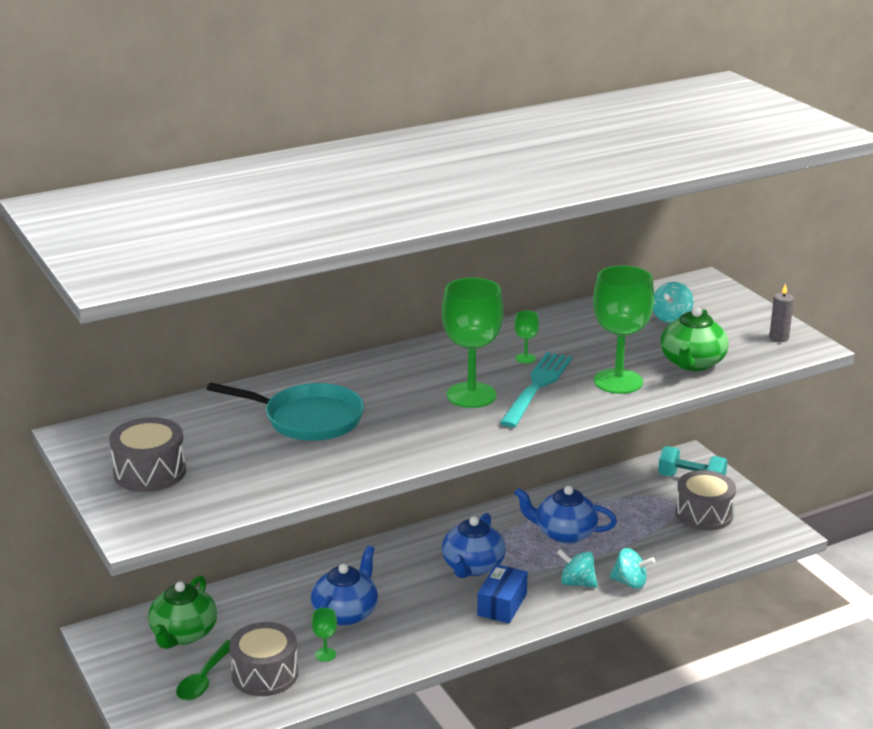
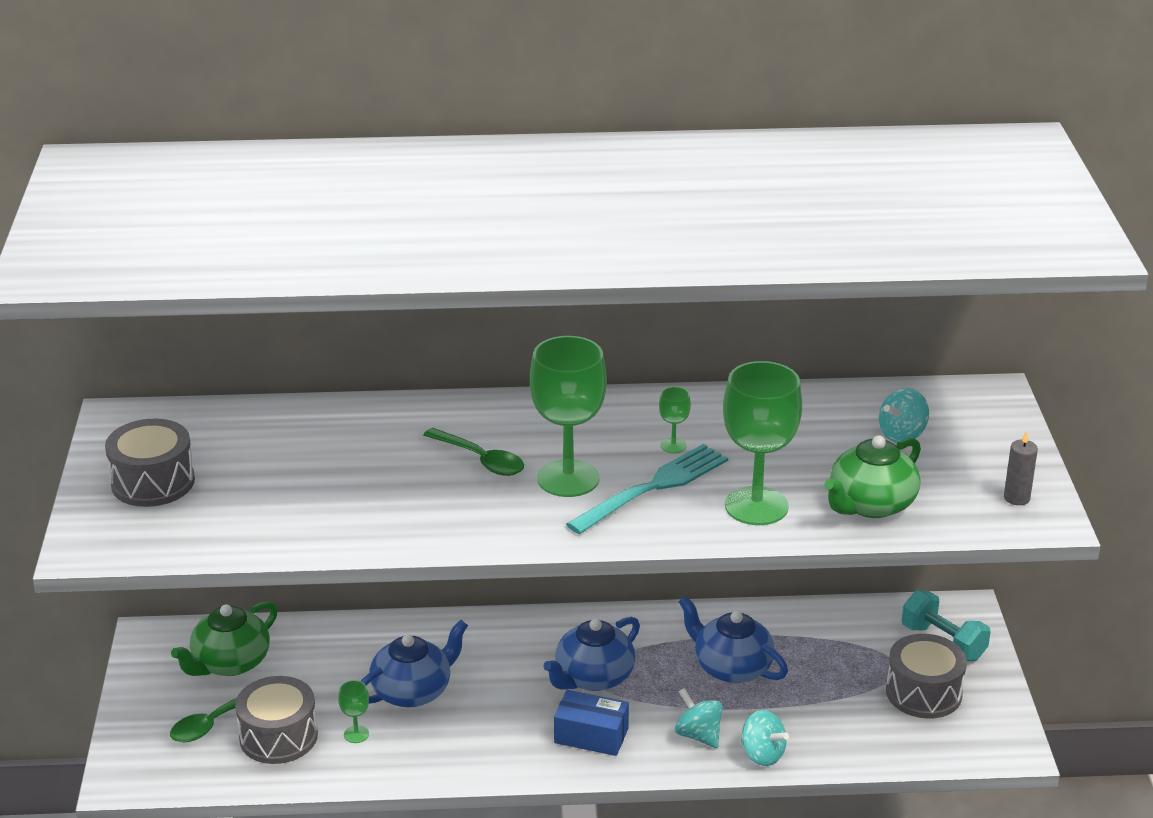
camera: 25 degrees right, 5 degrees up
(307, 419) = (364, 461): turquoise pan -> none
(396, 398) = (481, 460): none -> green spoon
(502, 605) = (591, 735): blue box -> blue box turned 60 degrees clockwise

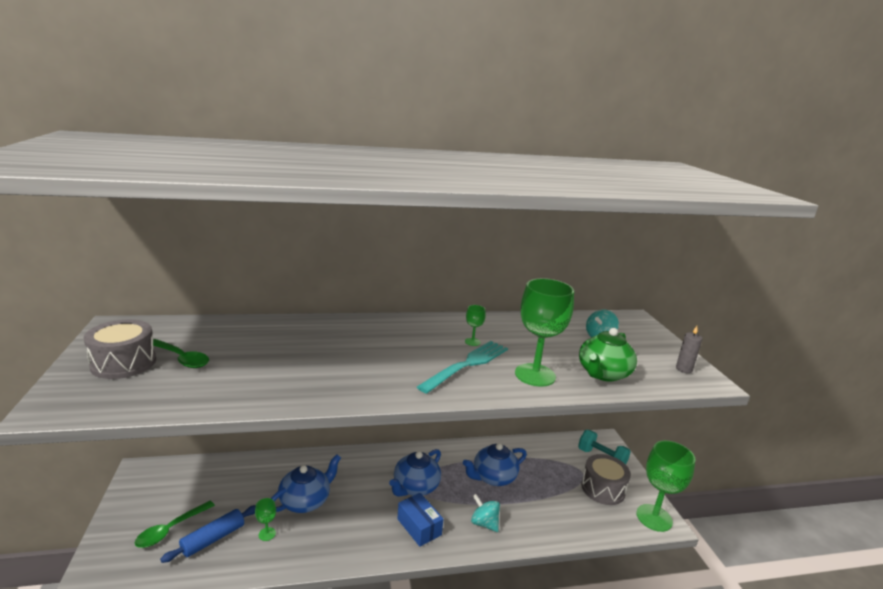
camera: 10 degrees left, 10 degrees down
(230, 663) = (189, 486): green teapot -> none
(278, 737) = (213, 539): grey drum -> blue rolling pin
(481, 460) = (355, 349): green spoon -> green spoon (181, 358)
(568, 478) = (412, 360): green goblet -> green goblet (654, 518)
(591, 735) = (419, 527): blue box -> blue box turned 45 degrees clockwise
(731, 667) = (493, 477): blue teapot -> blue teapot turned 60 degrees counterclockwise
(762, 755) = (525, 535): turquoise spinning top -> none

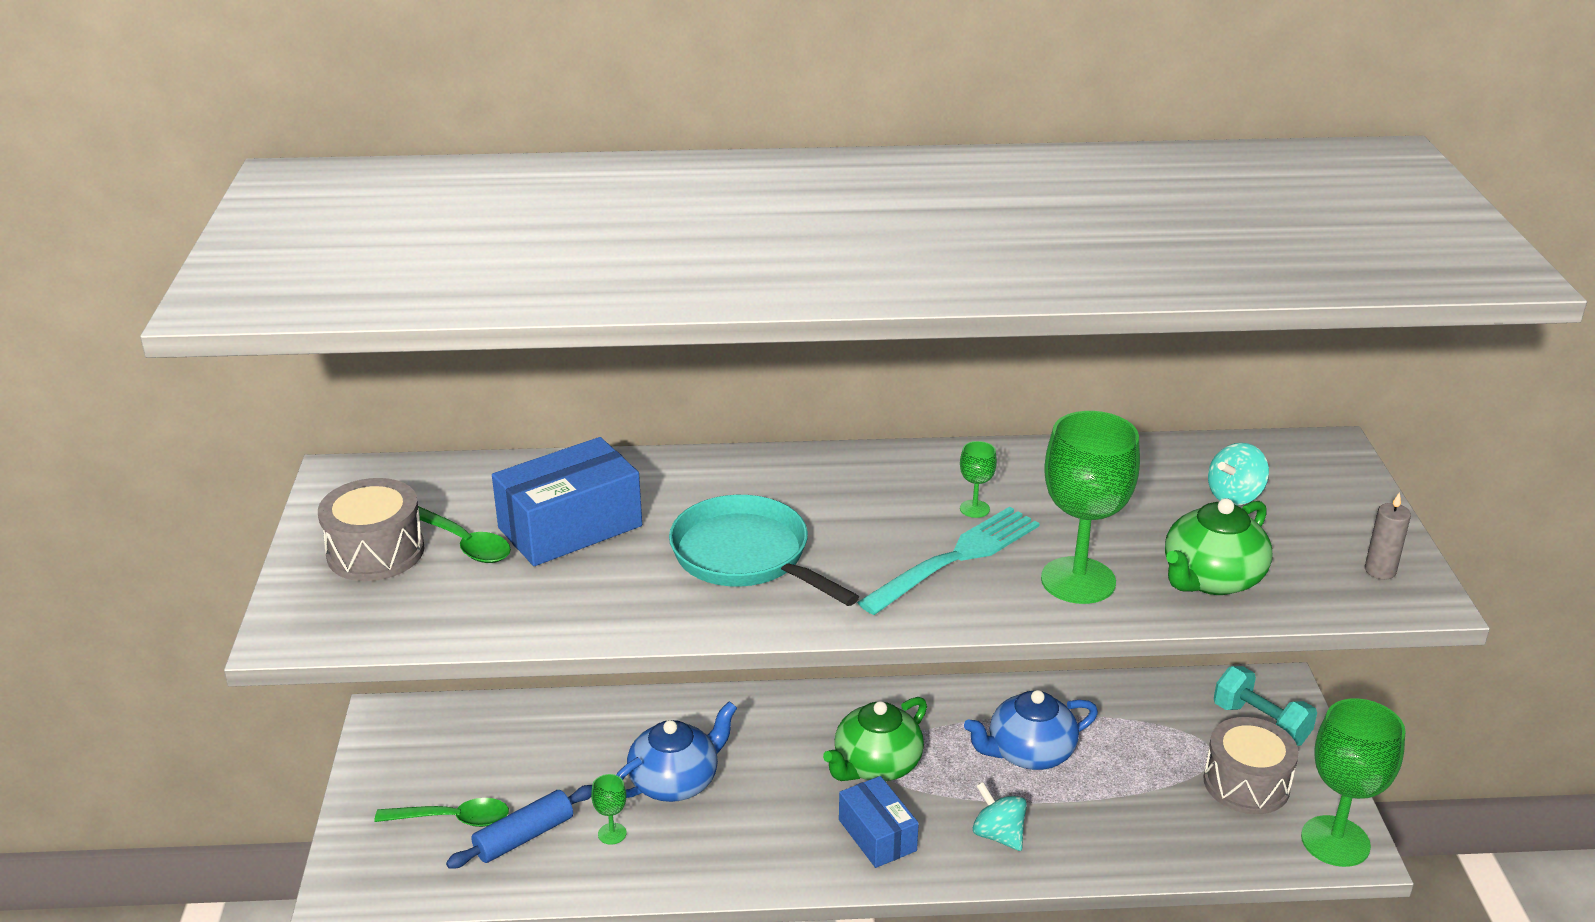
camera: 10 degrees right, 10 degrees up
(170, 530) = (453, 819): green spoon -> green spoon turned 135 degrees counterclockwise
(248, 350) = (570, 527): none -> blue box
(351, 364) = (746, 557): none -> turquoise pan
(415, 487) = (876, 765): blue teapot -> green teapot

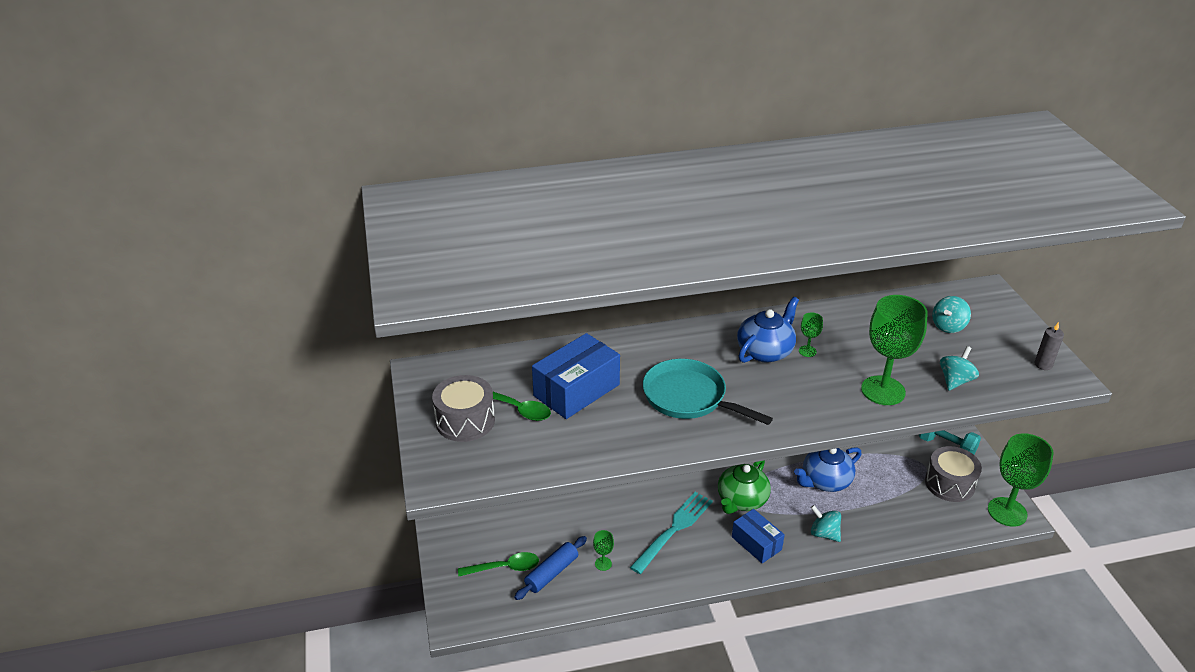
camera: 10 degrees left, 5 degrees up
(676, 781) = (629, 526): blue teapot -> blue teapot (765, 351)
(955, 558) = (809, 384): turquoise fork -> turquoise fork (673, 530)
(1211, 579) = (955, 381): green teapot -> turquoise spinning top

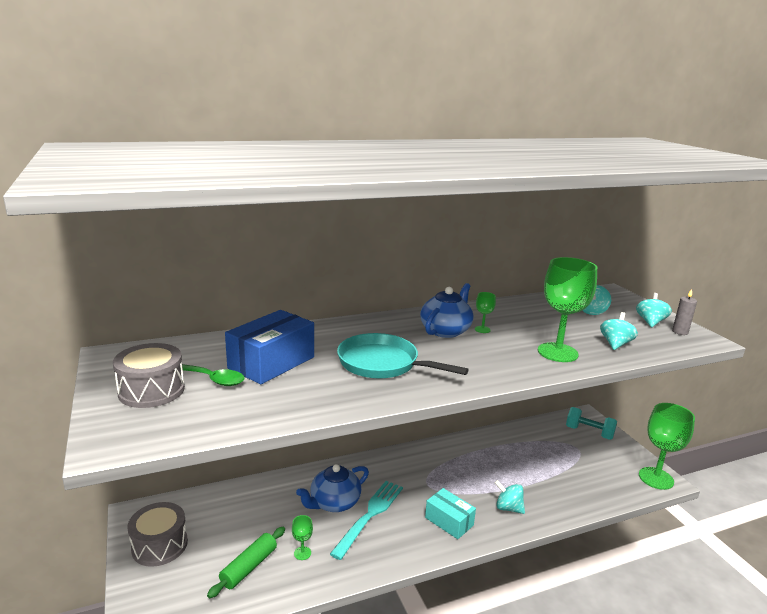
camera: 10 degrees left, 15 degrees down
(505, 567) = (199, 566): green spoon -> none
(551, 573) = (249, 567): blue rolling pin -> green rolling pin
(741, 500) = (429, 485): green teapot -> none
(756, 543) = (449, 521): blue box -> turquoise box
(825, 481) = (498, 465): blue teapot -> blue teapot (334, 503)
(949, 484) = (601, 460): grey drum -> grey drum (160, 545)
(1014, 347) = (650, 322): none -> turquoise spinning top

